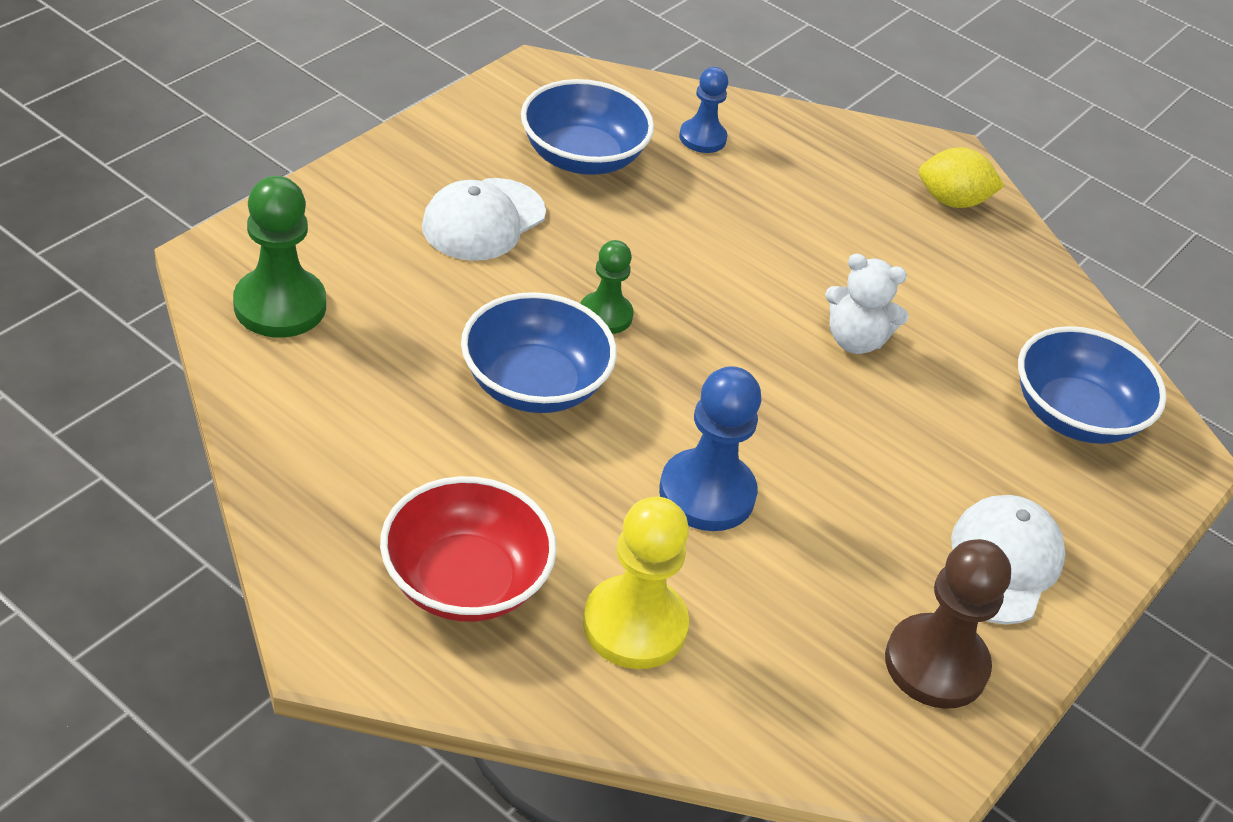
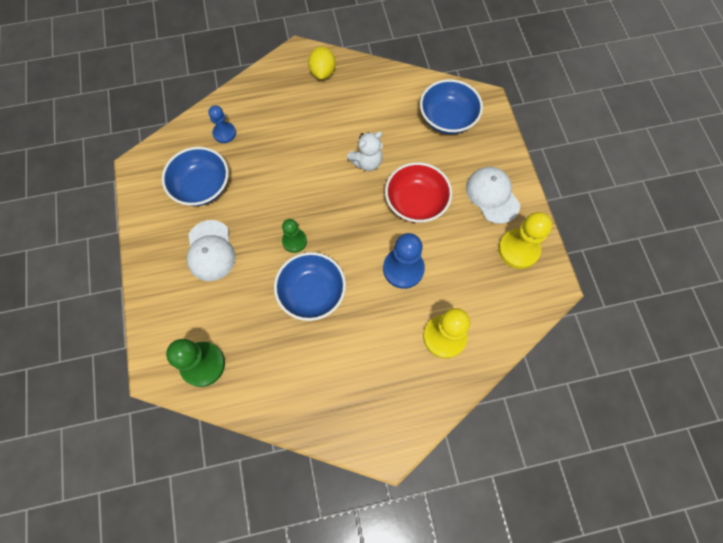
camera: 45 degrees left, 25 degrees up
(465, 581) = (389, 383): red bowl -> red bowl (416, 202)
(936, 664) = (518, 249): brown pawn -> yellow pawn
(952, 201) = (322, 72): yellow lemon -> yellow lemon turned 45 degrees counterclockwise

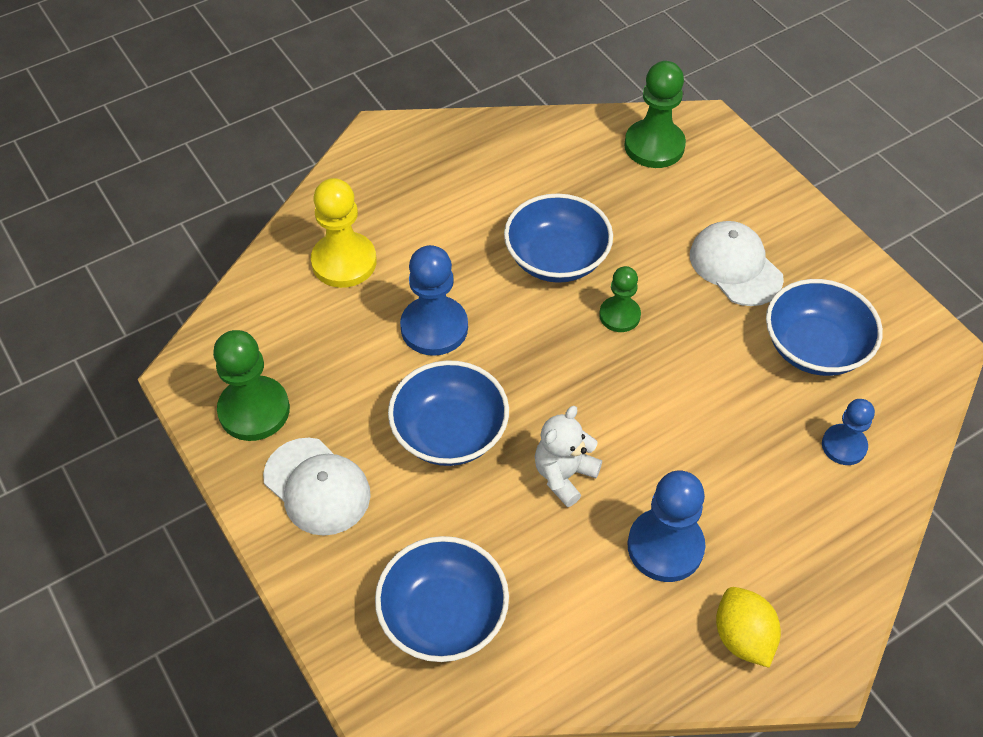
camera: 160 degrees right, 15 degrees down
(335, 116) = (665, 546): none -> blue pawn
(416, 202) = (449, 432): red bowl -> blue bowl
(518, 249) = (254, 410): yellow pawn -> green pawn

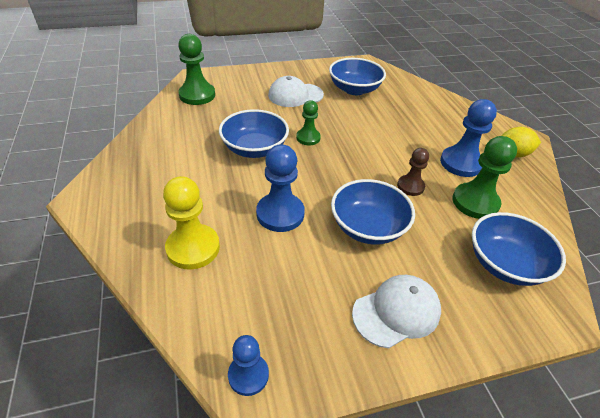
camera: 75 degrees left, 10 degrees down
(254, 410) = (312, 341): green pawn -> green pawn (475, 202)
(564, 475) = (410, 186): white teddy bear -> brown pawn
(844, 446) = (411, 98): blue pawn -> blue pawn (248, 375)

